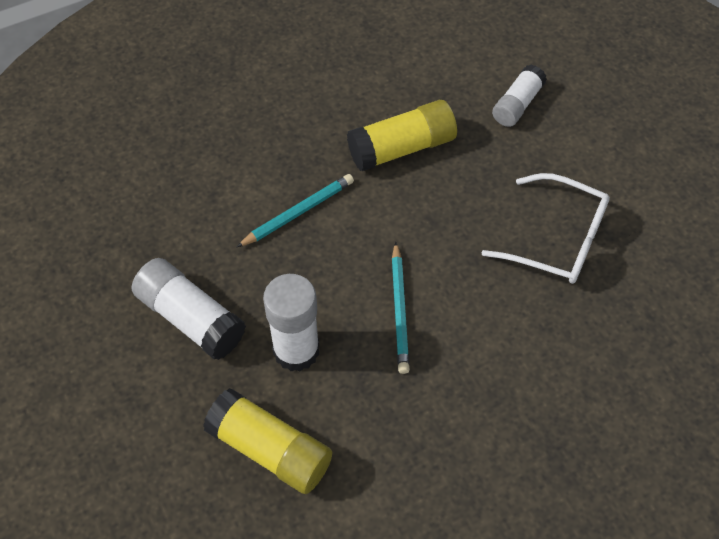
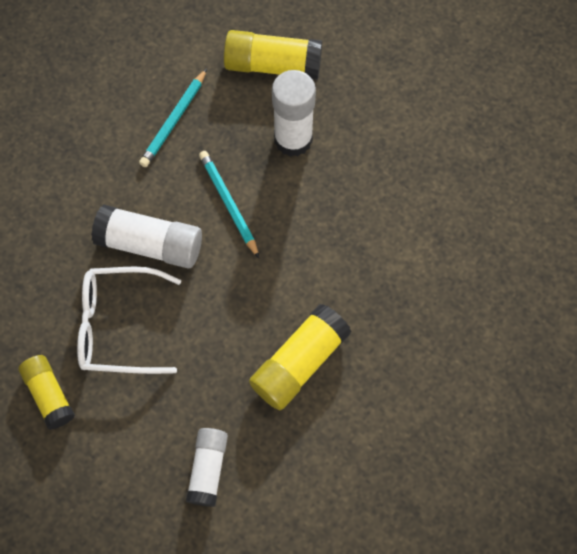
camera: 155 degrees right, 10 degrees up
(191, 318) = (387, 130): white glue stick -> white glue stick (150, 244)
(298, 212) = (356, 254): turquoise pencil -> turquoise pencil (173, 121)
(641, 208) = (50, 394): none -> yellow glue stick

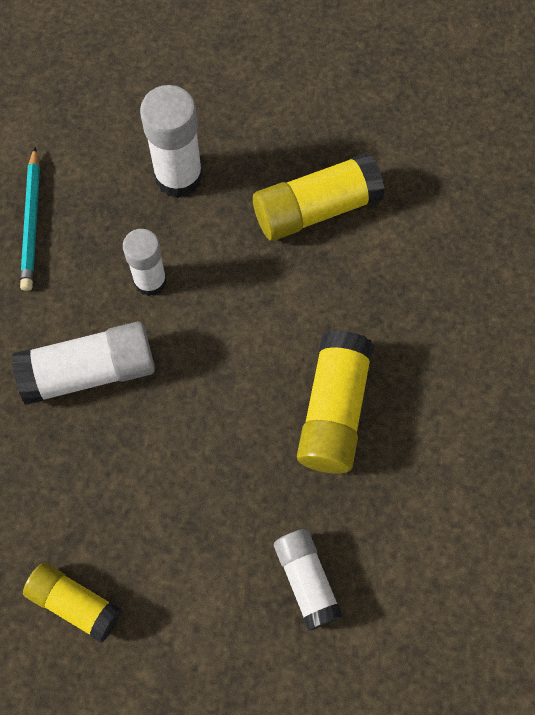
camera: 30 degrees left, 0 degrees up
(119, 326) = (109, 481): white glasses -> none
(229, 203) = (150, 281): turquoise pencil -> white glue stick
(273, 66) = (107, 109): yellow glue stick -> yellow glue stick (316, 209)

